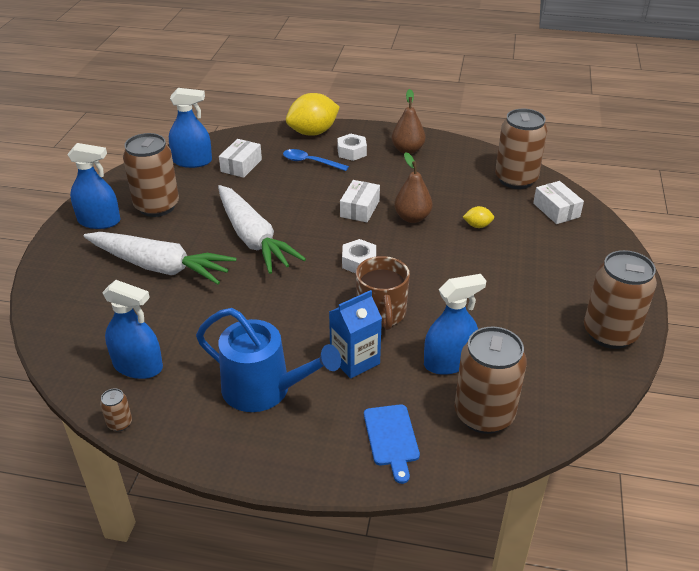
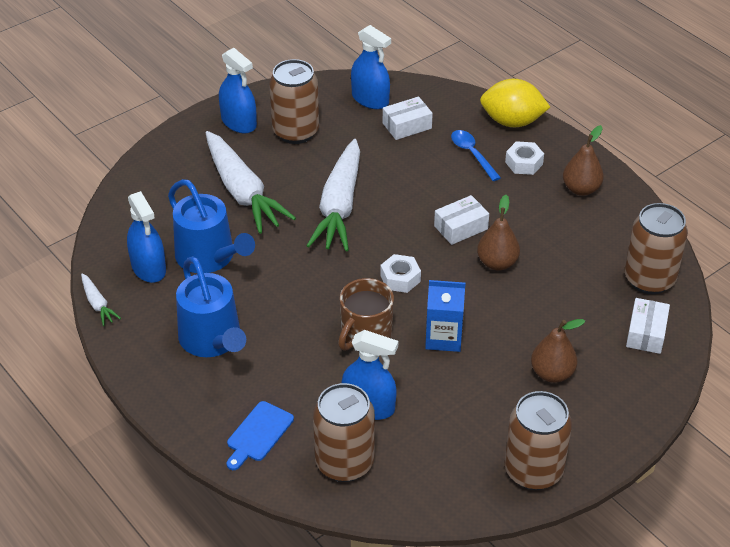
camera: 40 degrees right, 5 degrees up
(120, 423) = (98, 304): brown can -> white carrot
(186, 328) = (209, 257): none -> blue watering can
(355, 360) = (300, 359): blue carton -> blue carton (443, 337)
(477, 226) = (547, 305): yellow lemon -> none
(536, 265) = (552, 373): none -> brown pear

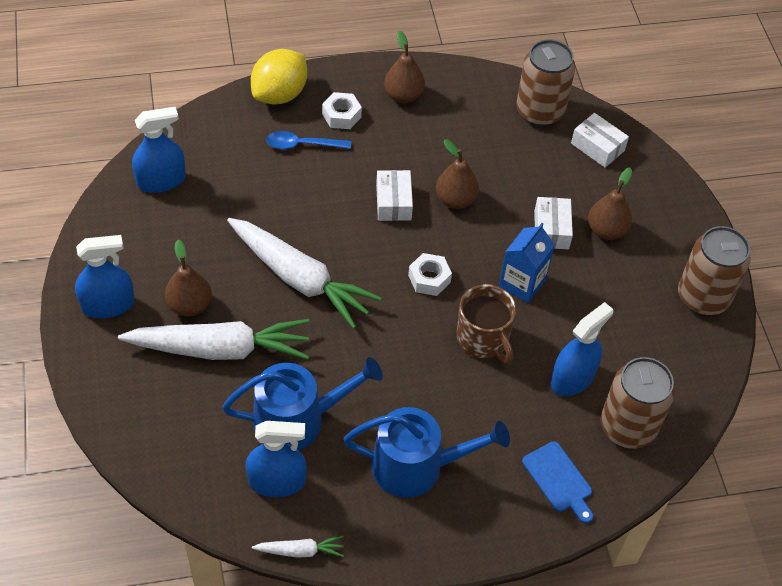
camera: 65 degrees left, 10 degrees up
(269, 161) = (189, 305): none -> brown pear
(295, 132) = (162, 263): brown can -> none
(407, 126) = (224, 172): white box -> white box (551, 230)

